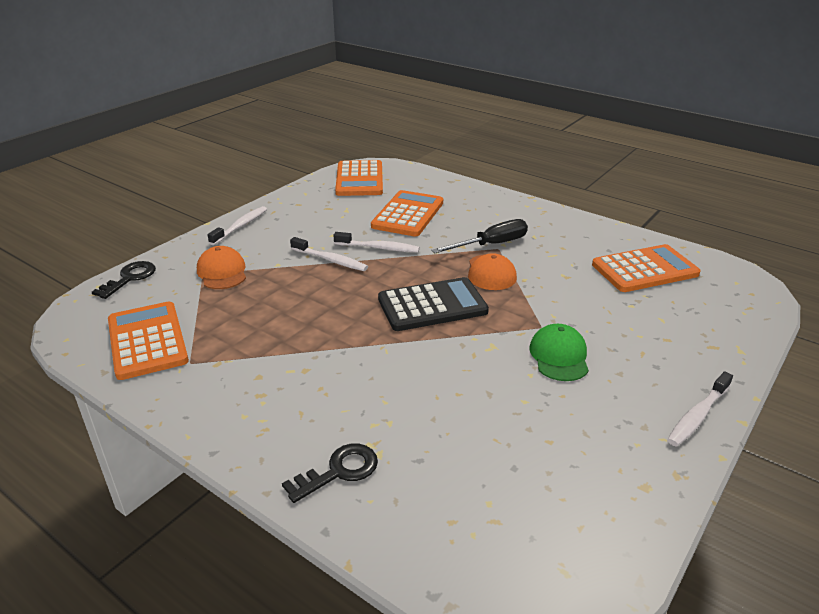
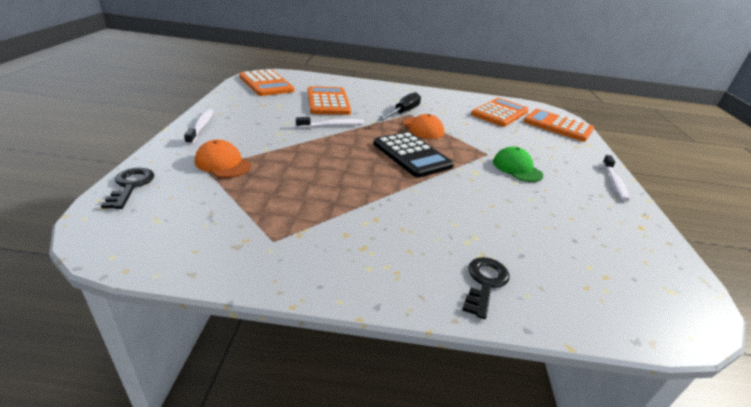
camera: 35 degrees left, 0 degrees up
(147, 341) = (210, 234): orange calculator -> orange calculator (558, 126)
(331, 260) = (306, 139): white toothbrush -> none
(432, 305) = (411, 155): black calculator -> black calculator turned 105 degrees clockwise

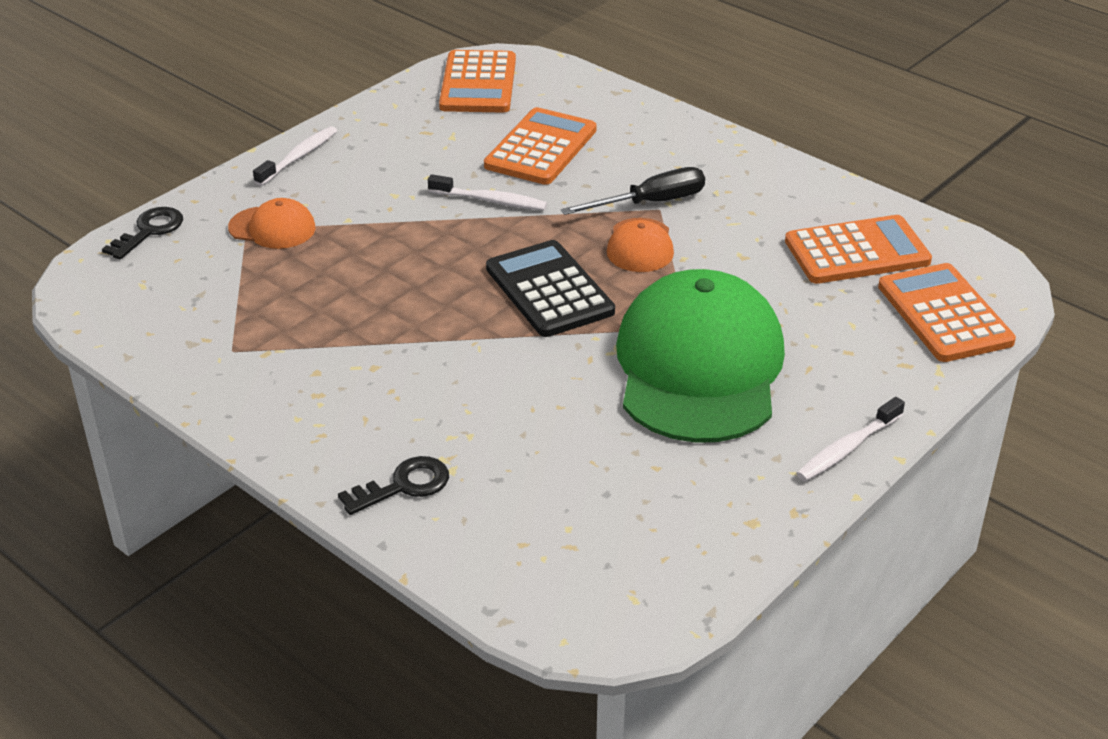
camera: 40 degrees right, 5 degrees up
(223, 163) = (272, 228): orange cap -> orange cap turned 120 degrees clockwise
(411, 155) = (549, 290): black calculator -> black calculator turned 150 degrees clockwise
(517, 168) = (699, 366): green cap -> green cap, size x2.31

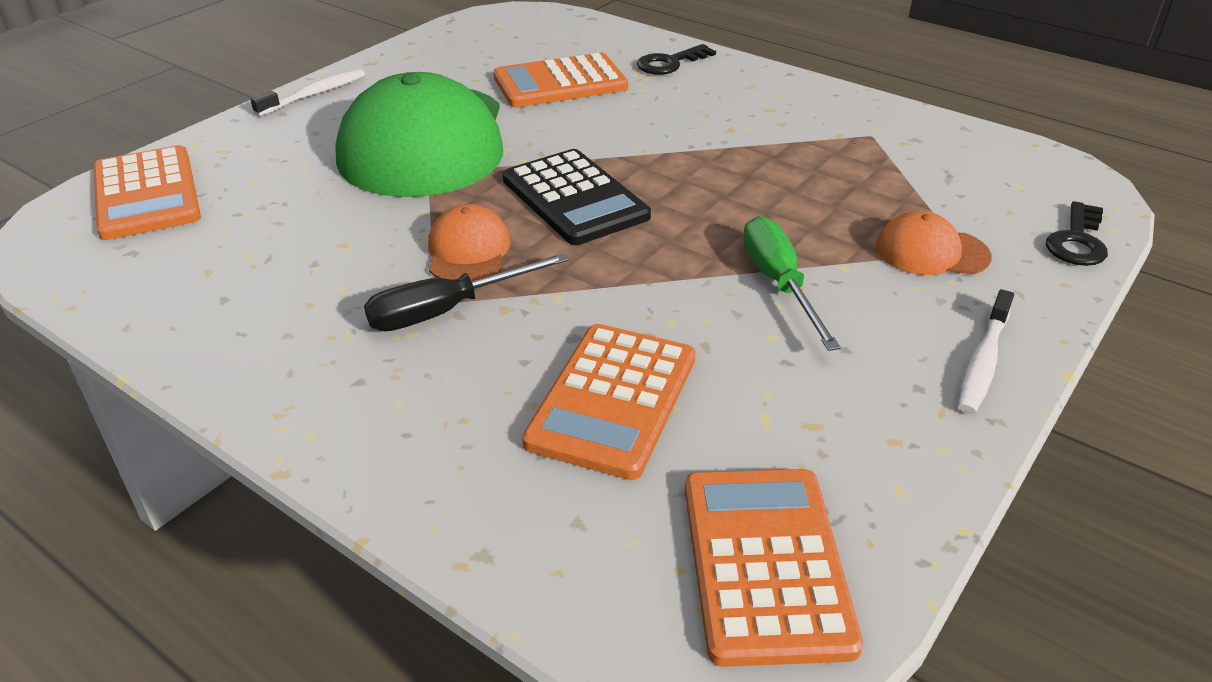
camera: 175 degrees right, 0 degrees up
(404, 210) = (779, 284): none -> green screwdriver
(491, 201) = (668, 302): white toothbrush -> none
(857, 252) = (198, 256): orange calculator -> orange calculator (560, 82)

